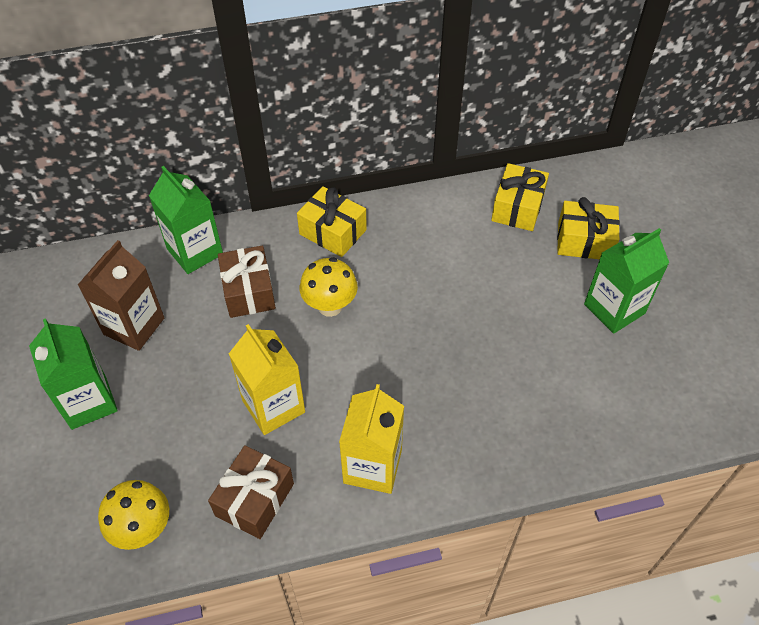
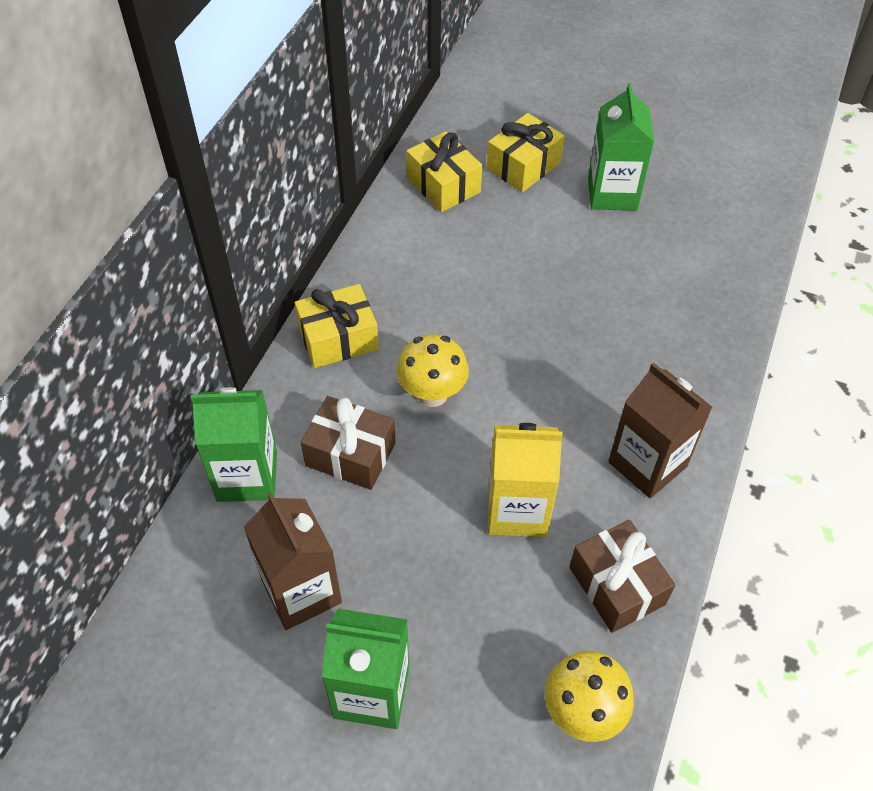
camera: 55 degrees left, 0 degrees up
(372, 466) = (647, 464): yellow carton -> brown carton

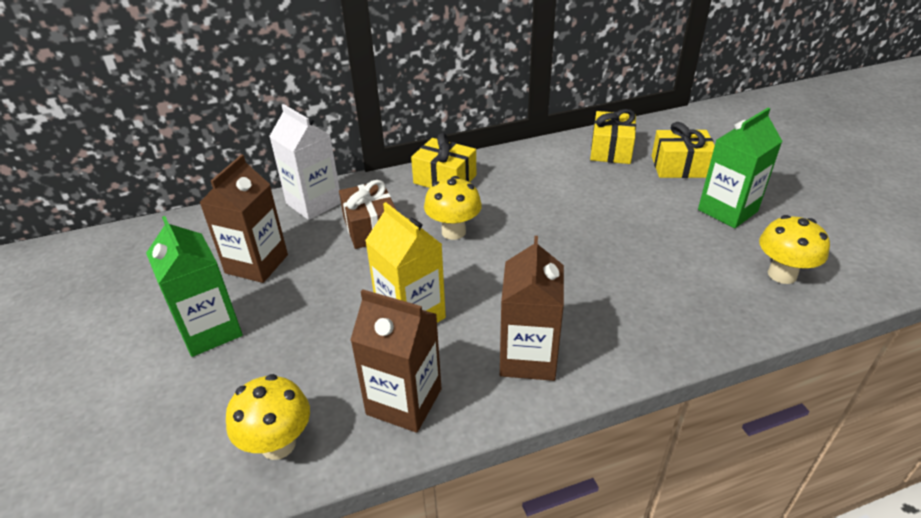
camera: 50 degrees right, 15 degrees down
(247, 476) = (314, 203): green carton -> white carton
(616, 586) = (404, 401): brown gift -> brown carton
(713, 235) = (782, 274): none -> yellow mushroom

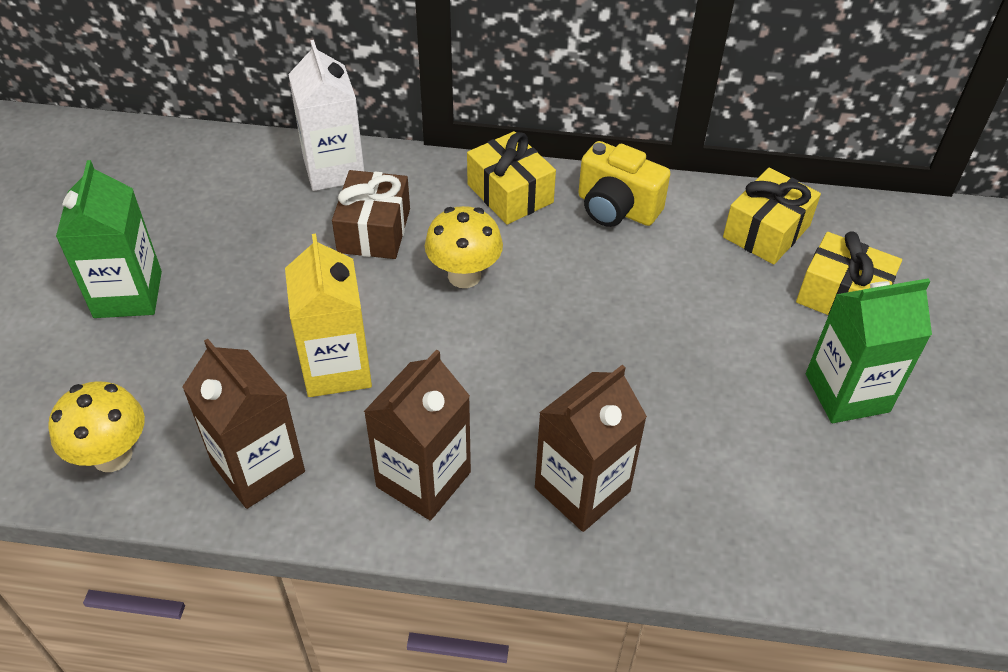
camera: 25 degrees right, 10 degrees up
(256, 264) = (222, 229): brown carton -> brown carton (582, 489)
(517, 166) = (616, 209): none -> yellow camera
(782, 274) = (833, 517): yellow mushroom -> none

